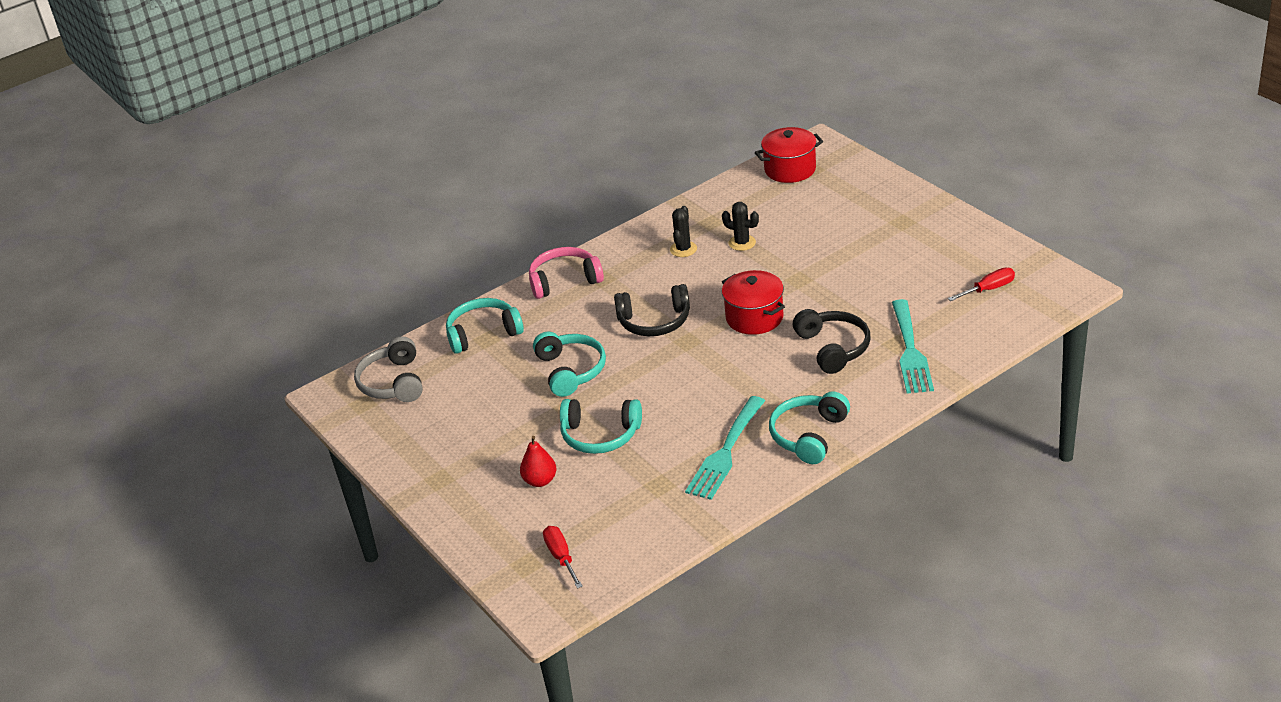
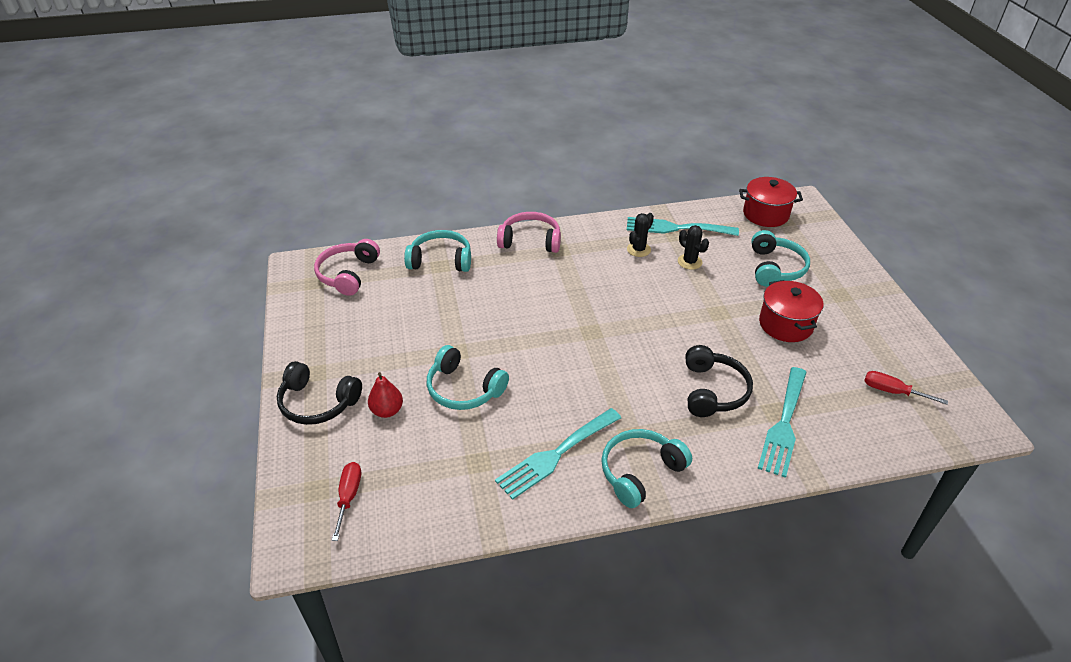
camera: 20 degrees right, 5 degrees up
(393, 382) = (348, 274): grey headphones -> pink headphones
(571, 371) = (482, 319): turquoise headphones -> turquoise headphones (775, 268)
(654, 321) = (576, 303): black headphones -> black headphones (317, 403)
(707, 215) = (676, 228): none -> turquoise fork
(754, 317) = (660, 333): red pot -> red pot (785, 324)
(989, 289) = (892, 391): red screwdriver -> red screwdriver turned 150 degrees counterclockwise

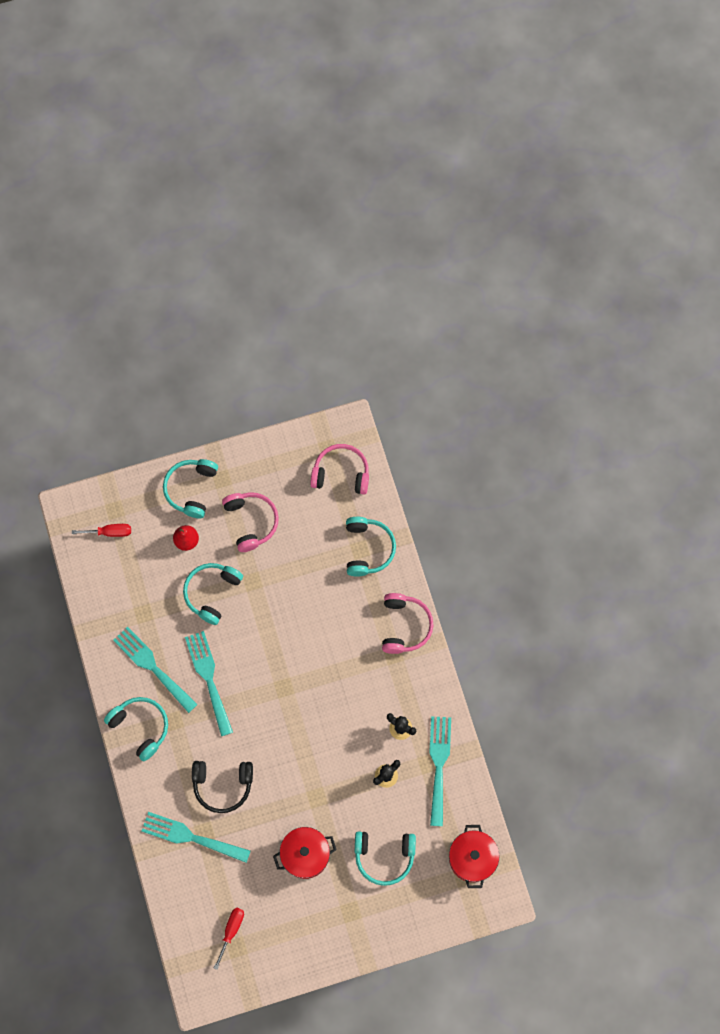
camera: 85 degrees right, 30 degrees up
(317, 403) = (191, 489): black headphones -> turquoise headphones
(381, 348) = (251, 522): none -> pink headphones
(576, 397) = (209, 678): none -> turquoise fork

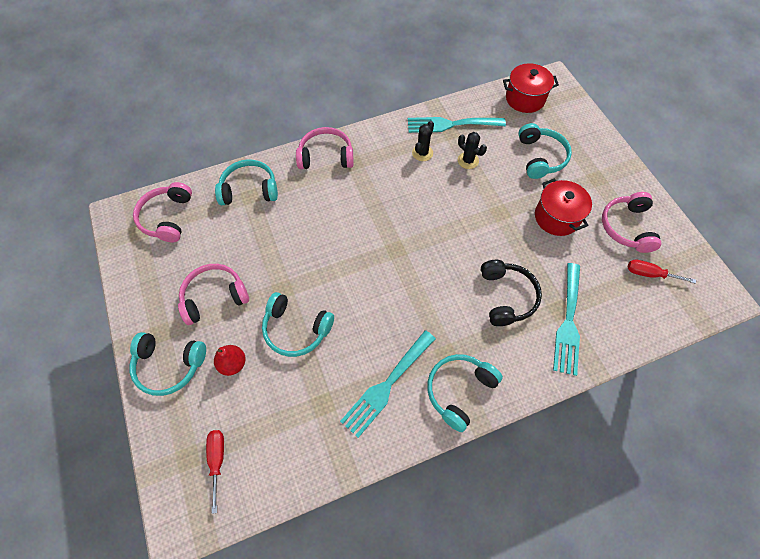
camera: 95 degrees left, 10 degrees down
(209, 678) = (394, 322): turquoise fork -> none
(286, 925) = (626, 227): none -> pink headphones

